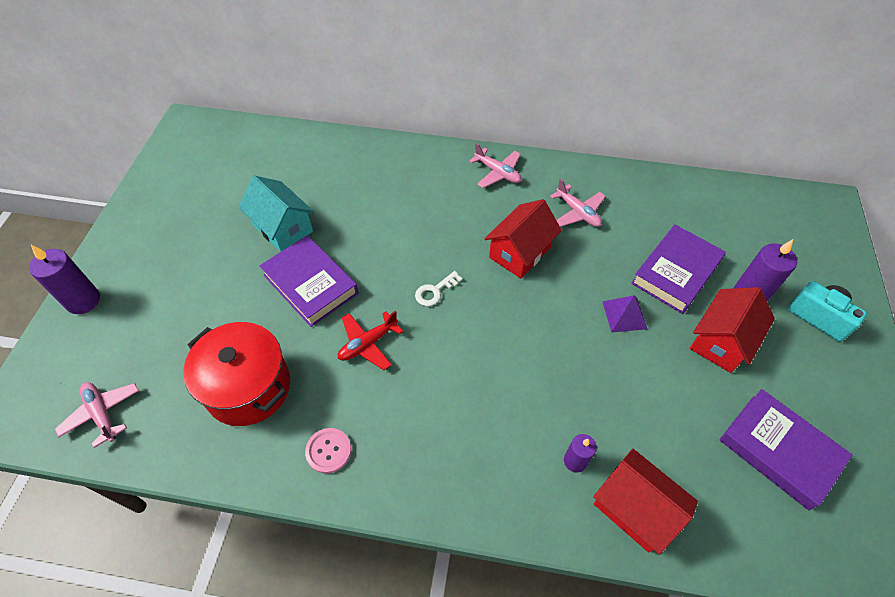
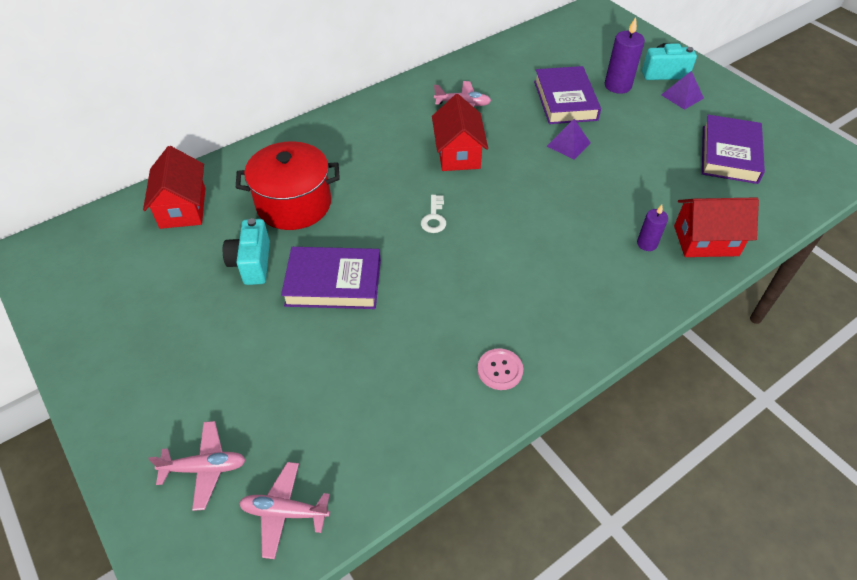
camera: 45 degrees left, 5 degrees down
(83, 301) = (132, 457): purple candle -> none
(248, 387) = (384, 385): red pot -> red pot (294, 204)
(283, 228) = (252, 263): turquoise house -> turquoise camera
(368, 344) = (433, 285): red plane -> none
(497, 173) = (374, 114): pink plane -> pink plane (205, 468)
(721, 341) = (635, 120): red house -> red house (183, 208)
(779, 450) = (729, 154): purple book -> purple book turned 75 degrees counterclockwise
(807, 354) = (682, 96): none -> purple pyramid

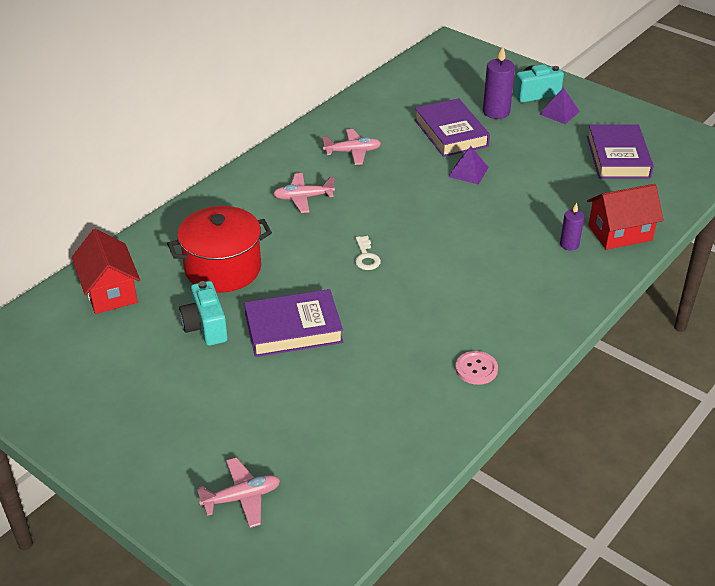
camera: 15 degrees left, 10 degrees down
(284, 512) = (331, 514): pink plane -> pink plane (303, 198)
(458, 153) = (366, 197): red house -> none

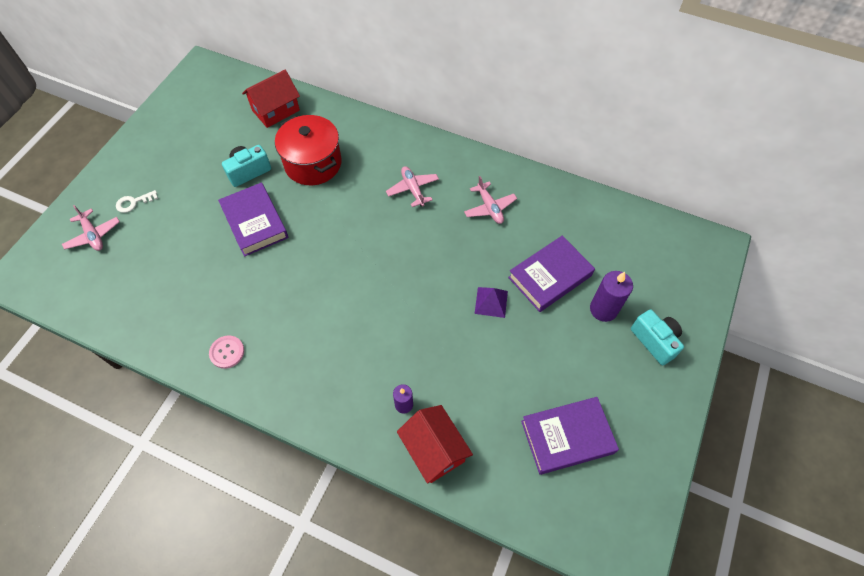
camera: 75 degrees right, 20 degrees up
(366, 257) = (348, 249): white key -> white key (133, 202)
(559, 112) = (628, 369): purple pyramid -> none

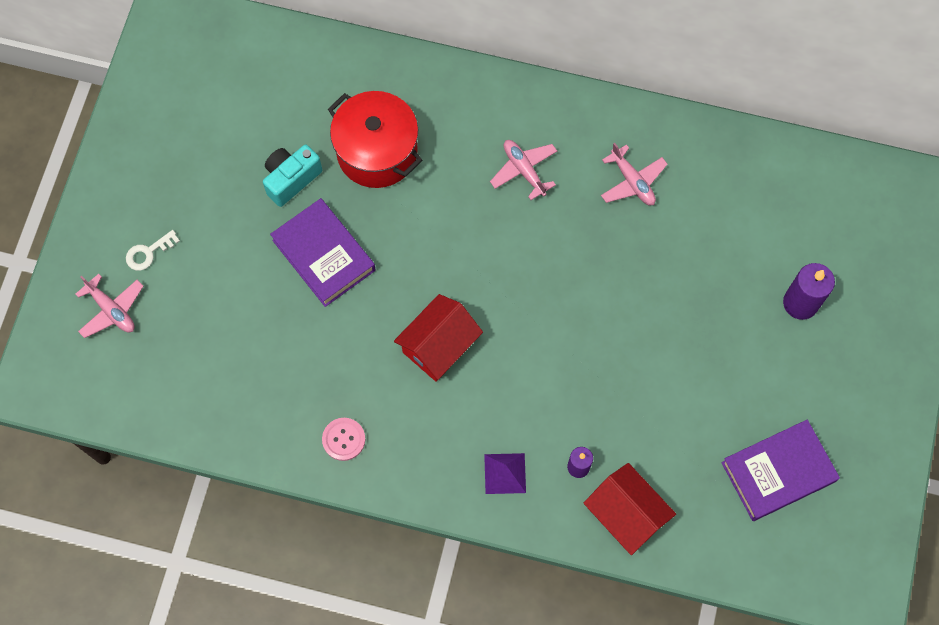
camera: 10 degrees left, 10 degrees up
(276, 110) = (300, 74): red house -> red house (439, 346)
(491, 302) = (659, 316): purple pyramid -> purple pyramid (505, 473)
(550, 276) = (727, 269): purple book -> none
(655, 341) = (868, 334): turquoise camera -> none

